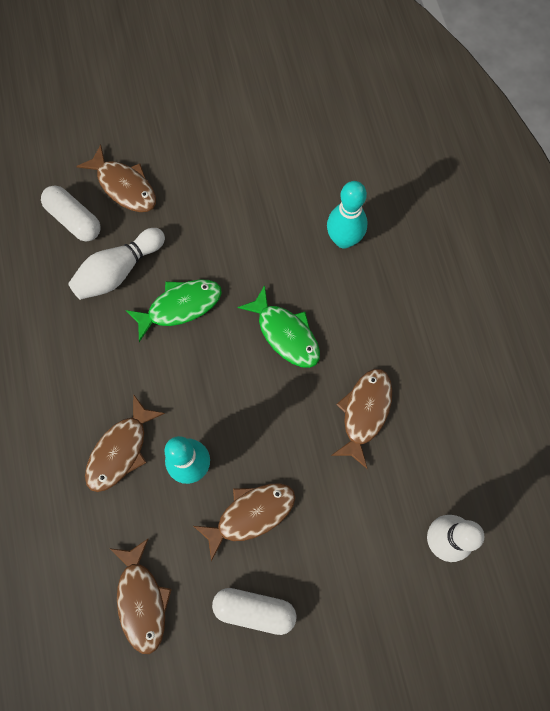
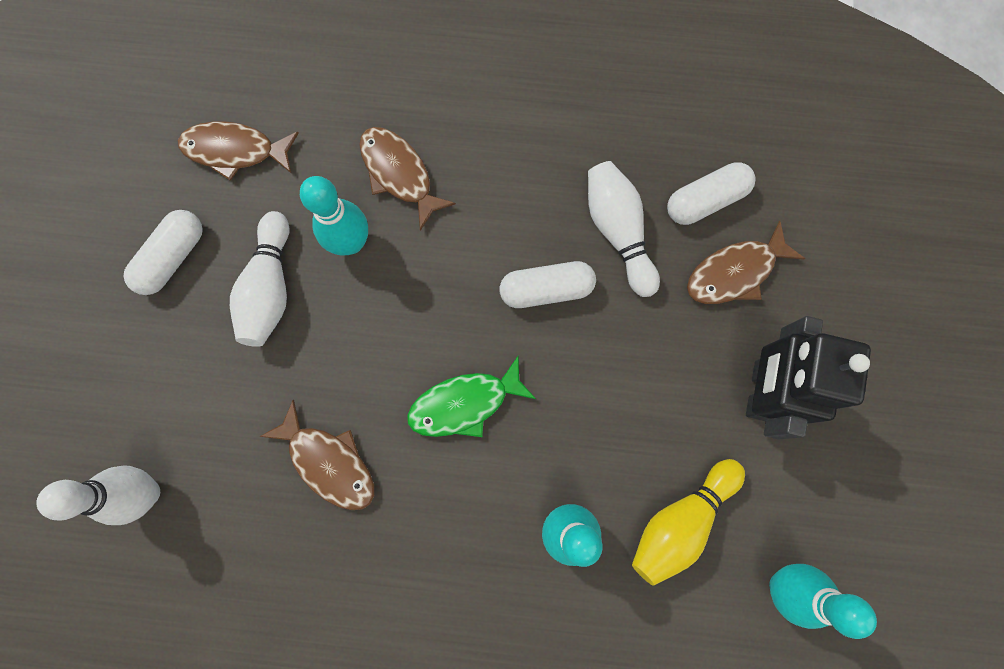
camera: 110 degrees right, 5 degrees up
(180, 306) = (546, 289): green fish -> white capsule
(204, 150) = (759, 390): none -> black robot
(251, 514) = (270, 288): brown fish -> white bowling pin
(309, 174) = (680, 521): none -> yellow bowling pin
(325, 107) = (782, 585): none -> turquoise bowling pin

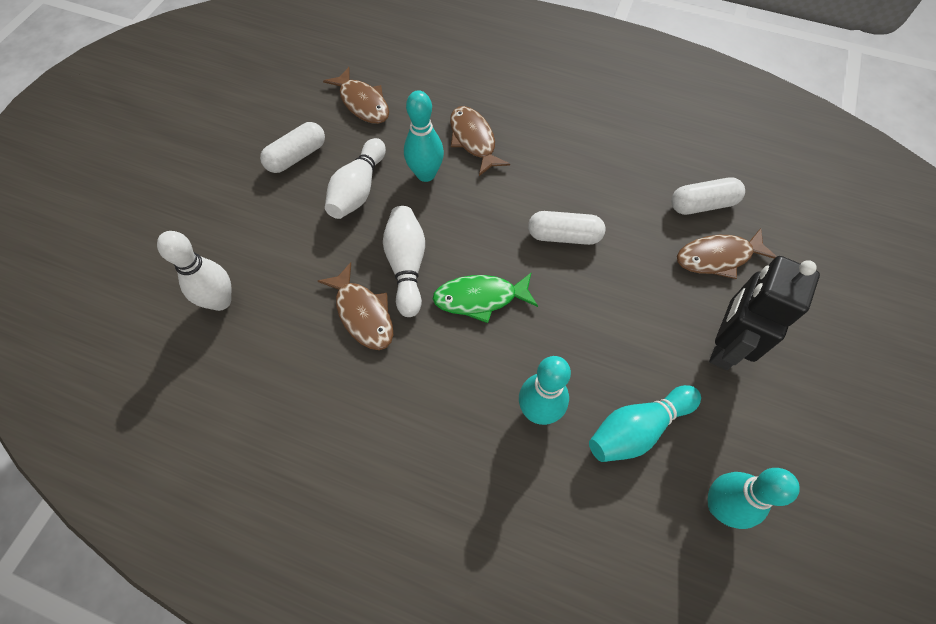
camera: 15 degrees right, 15 degrees down
(235, 151) = (362, 103): brown fish -> brown fish turned 150 degrees counterclockwise
(618, 232) = (629, 211): white bowling pin -> white bowling pin (407, 266)
(680, 521) = (637, 429): yellow bowling pin -> turquoise bowling pin

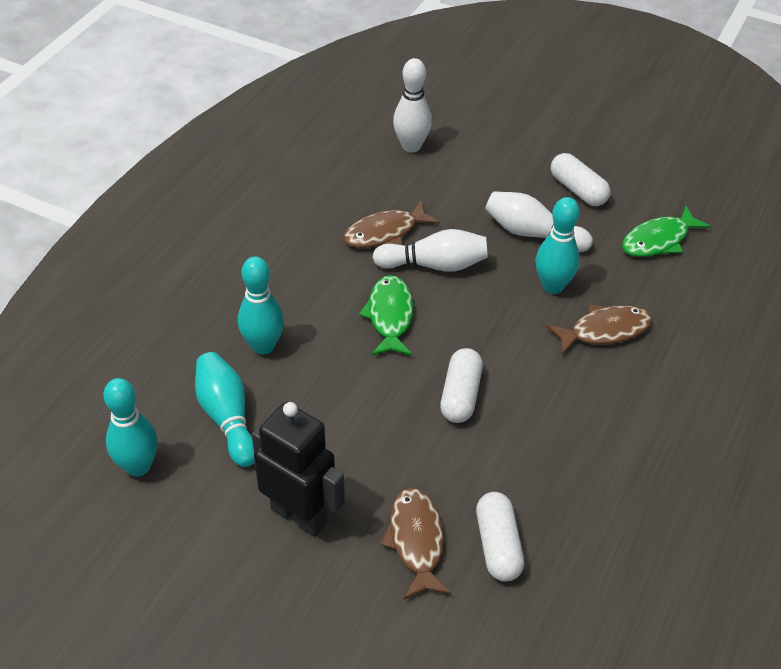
camera: 95 degrees right, 15 degrees down
(362, 103) = (658, 240): brown fish -> green fish

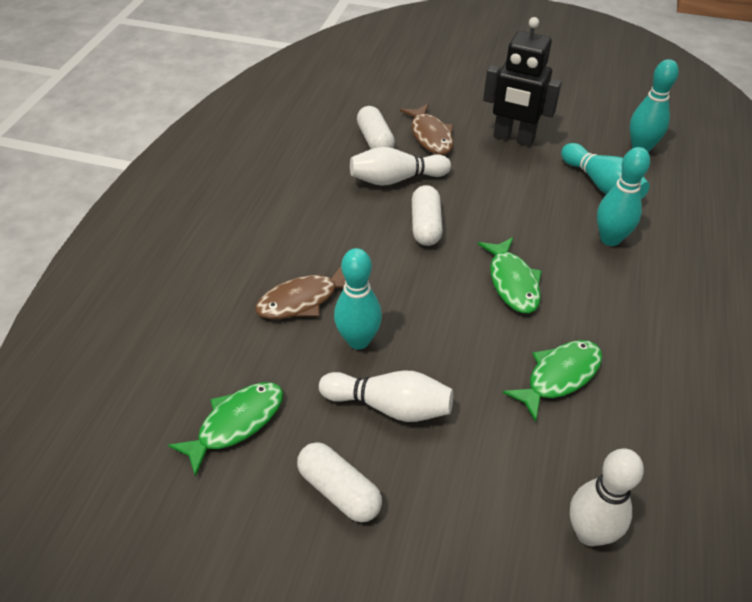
camera: 170 degrees right, 0 degrees up
(385, 233) = (559, 376): brown fish -> green fish
(434, 265) = (489, 344): white bowling pin -> white bowling pin (396, 179)

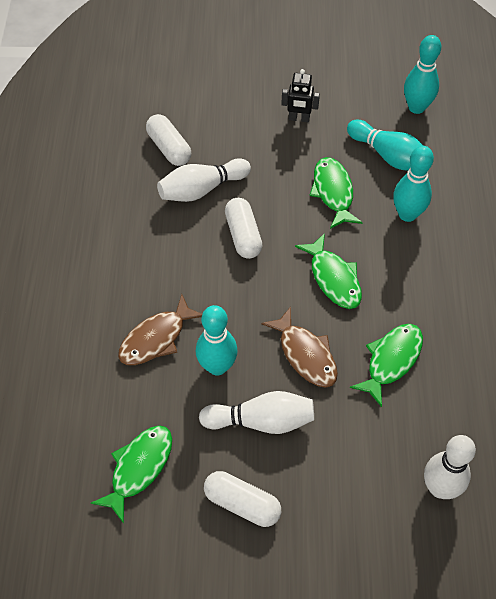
camera: 15 degrees left, 10 degrees up
(430, 136) = (220, 132): brown fish -> brown fish (305, 354)
(513, 138) = (299, 118): black robot -> black robot, size x0.54
(533, 205) = (333, 192): none -> green fish

